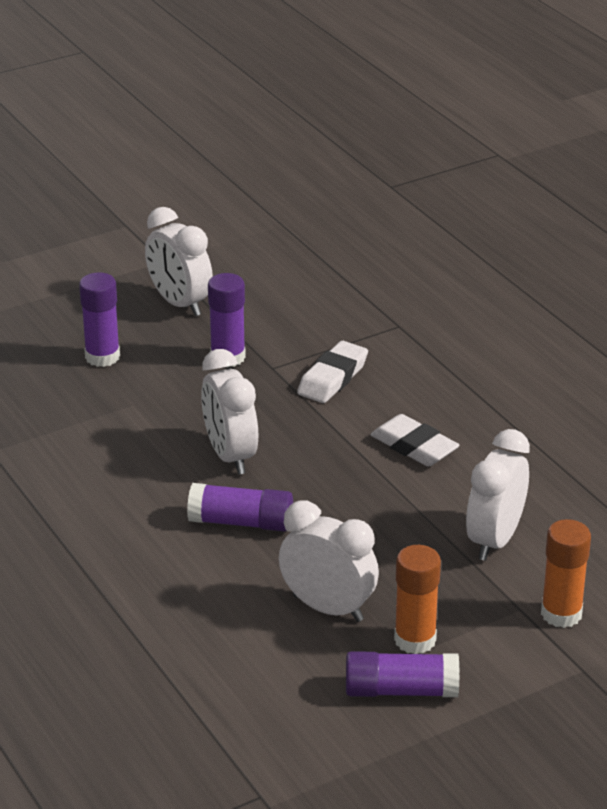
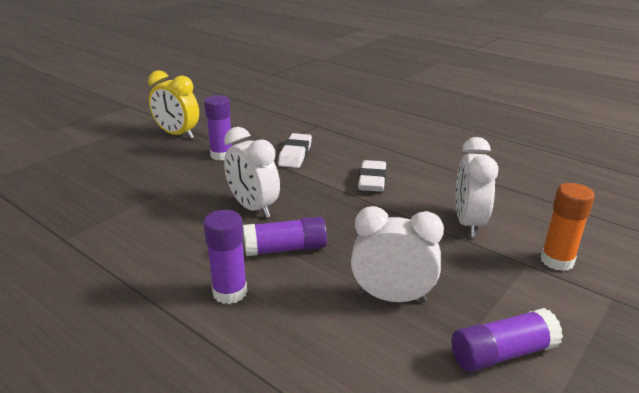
camera: 20 degrees left, 5 degrees down
(102, 357) = (135, 168): purple glue stick -> purple glue stick (230, 292)
(179, 303) = (177, 134): white clock -> yellow clock
(414, 447) = (372, 180): white eraser -> white eraser turned 75 degrees clockwise
(415, 640) = (476, 306): orange glue stick -> none

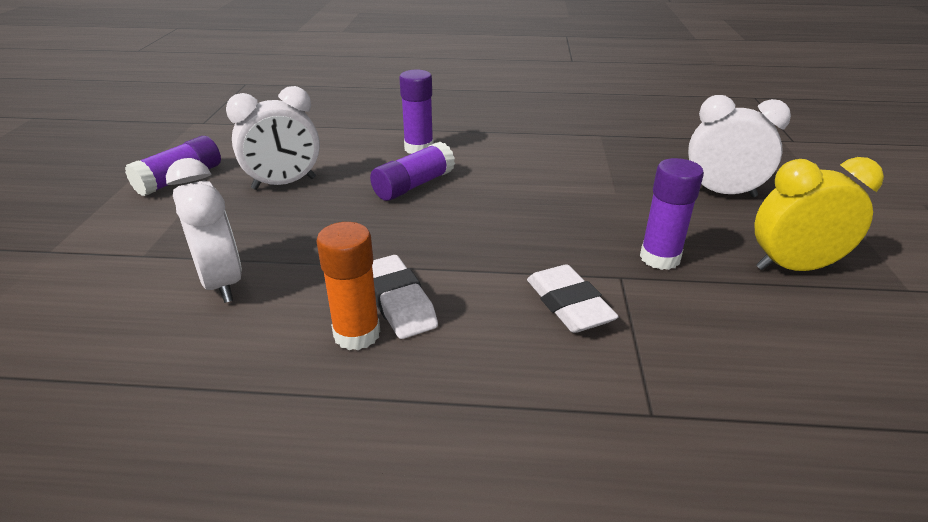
camera: 145 degrees right, 5 degrees up
(253, 208) = (498, 207): white clock -> white clock (722, 193)
(557, 261) = (101, 270): orange glue stick -> orange glue stick (357, 334)

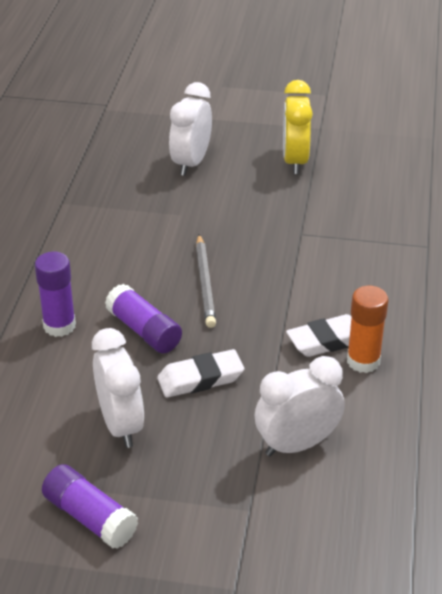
camera: 85 degrees left, 5 degrees up
(495, 213) = (205, 283): none -> grey pencil
(568, 305) = (332, 261): white eraser -> white eraser (200, 379)
(660, 258) = (280, 212): purple glue stick -> none

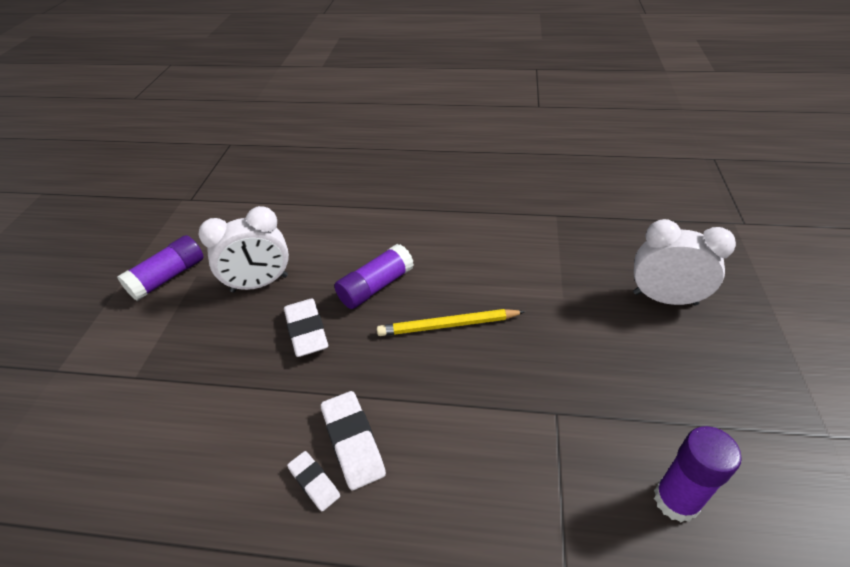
camera: 90 degrees right, 5 degrees up
(59, 326) = (383, 235): purple glue stick -> purple glue stick (676, 500)
(205, 283) = (448, 325): grey pencil -> yellow pencil
(295, 161) = (721, 403): yellow clock -> none
(297, 444) = (201, 413): white clock -> none
(363, 361) = (314, 482): orange glue stick -> white eraser

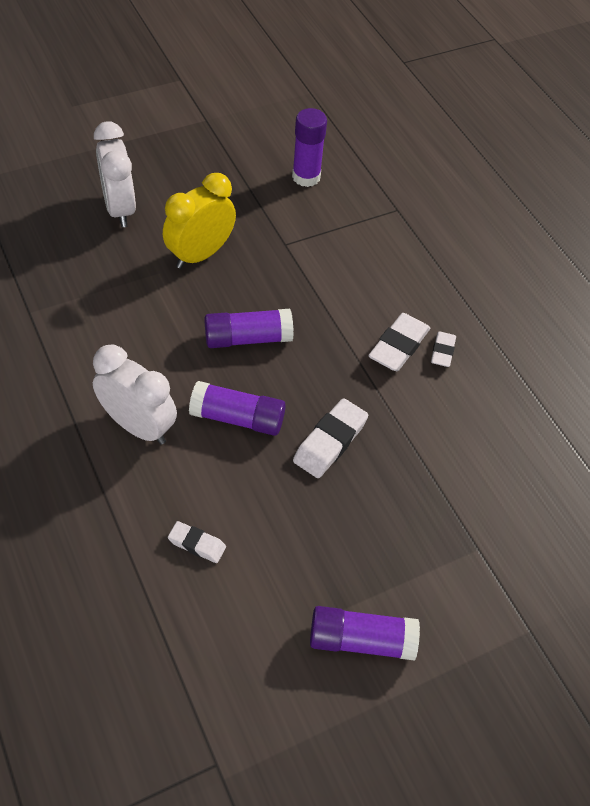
camera: 130 degrees left, 10 degrees up
(259, 284) = (304, 529): white clock -> white clock (138, 426)
(304, 232) = (197, 544): none -> white eraser
(448, 325) = (247, 338): yellow pencil -> purple glue stick
(573, 333) = (200, 254): none -> yellow clock

